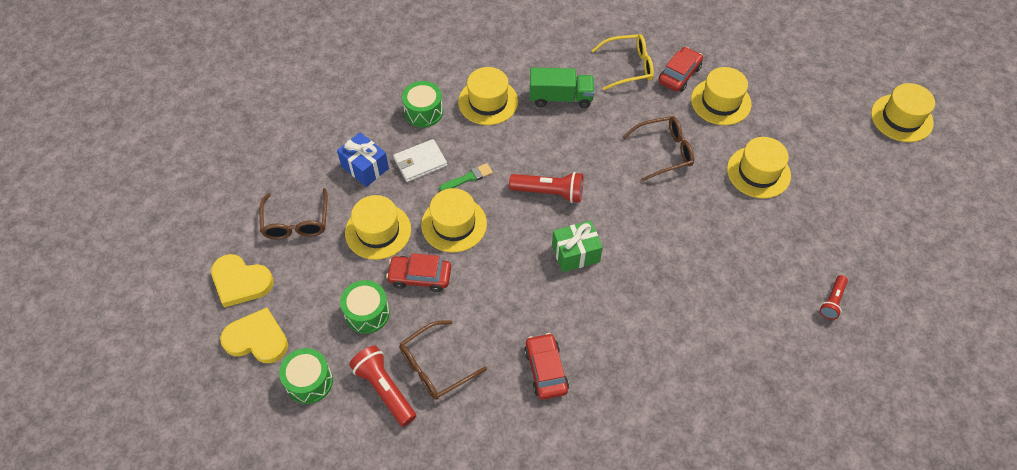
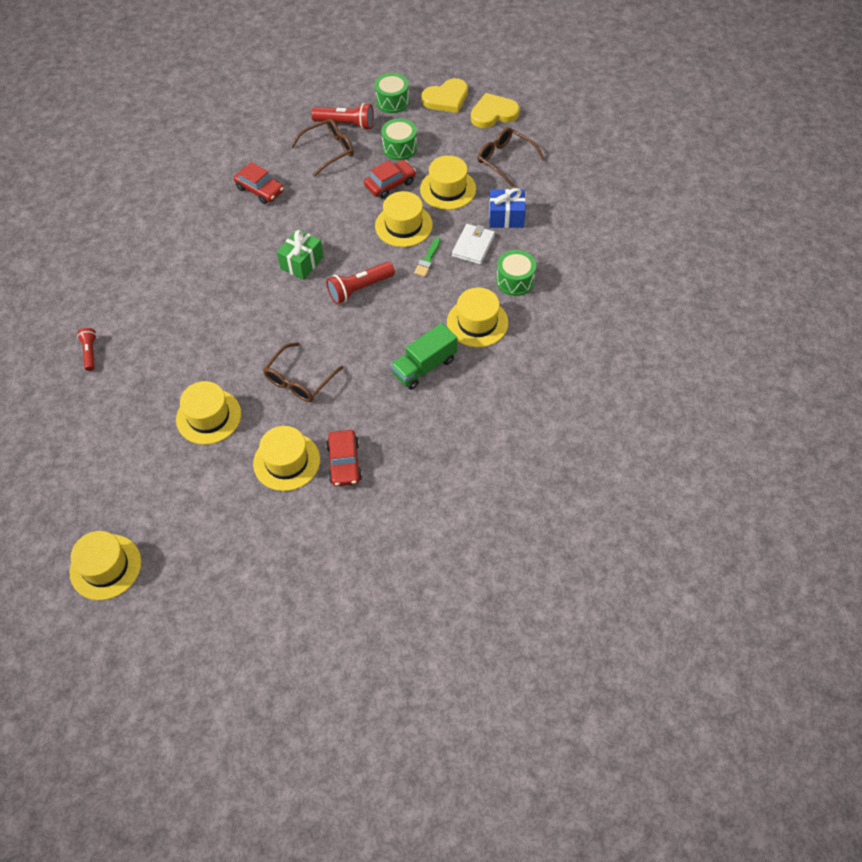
camera: 140 degrees right, 0 degrees up
(435, 366) = (329, 150): brown glasses -> brown glasses turned 45 degrees clockwise
(629, 66) = (395, 438): yellow glasses -> none

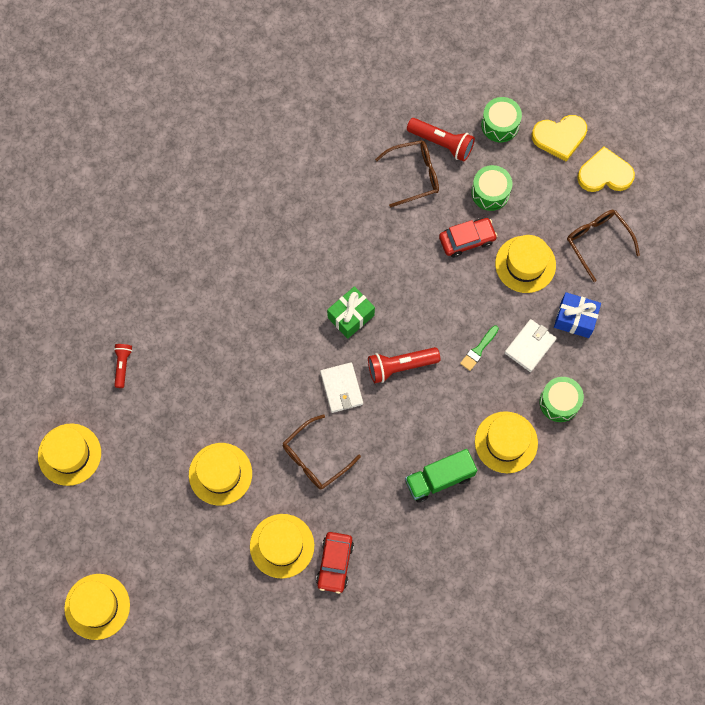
camera: 15 degrees right, 15 degrees up
(260, 190) = (330, 208): red car -> none
(309, 319) = (341, 388): none -> white wallet
(403, 225) = (466, 298): yellow hat -> yellow hat (69, 454)

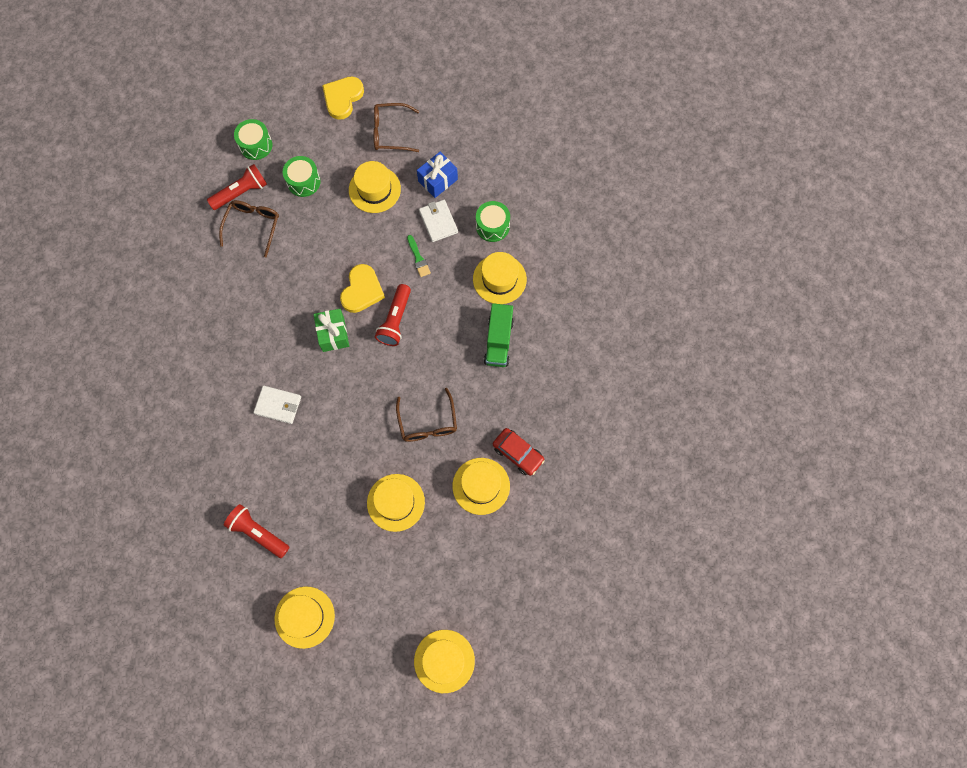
camera: 60 degrees left, 0 degrees up
(122, 365) = (258, 533): red flashlight -> red flashlight, size x1.63
(341, 388) = (385, 373): white wallet -> white wallet (278, 405)
(467, 240) = (329, 218): red car -> none
(559, 137) = (294, 111): yellow heart -> yellow heart (362, 290)

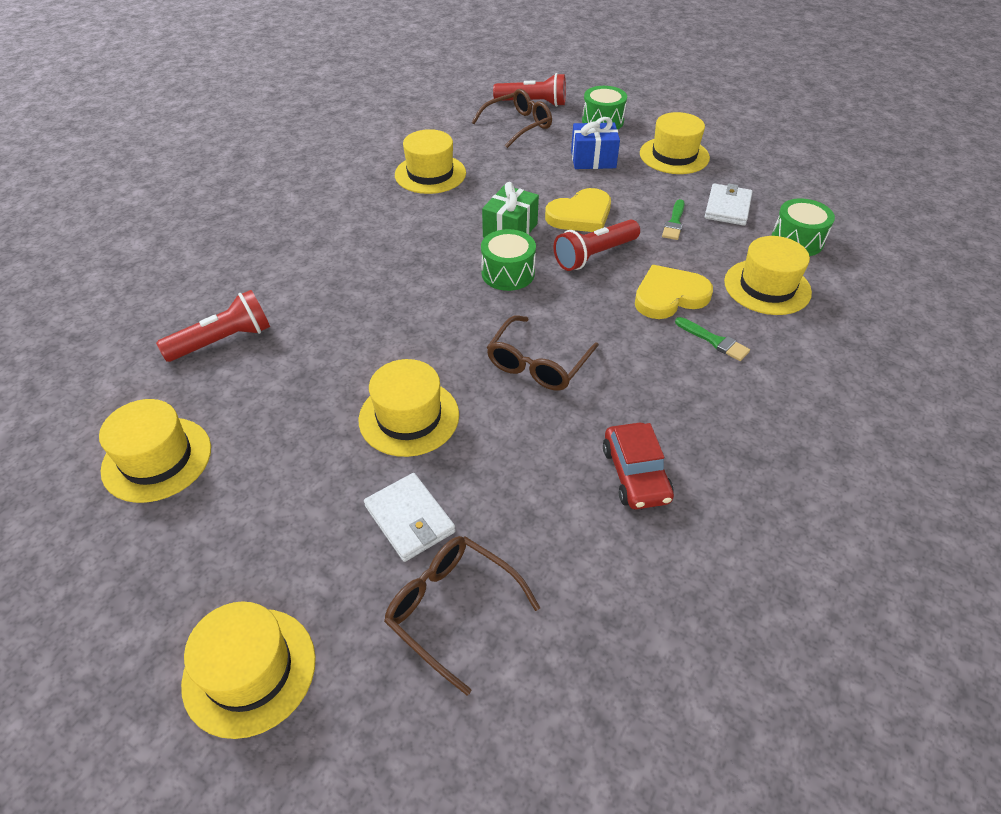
camera: 40 degrees right, 25 degrees down
(256, 145) = (581, 84): green drum -> green drum (508, 273)
(258, 533) = (223, 340): red flashlight -> red flashlight turned 75 degrees clockwise
(278, 405) = (384, 251): white wallet -> white wallet (409, 519)
(342, 98) = (701, 91): yellow heart -> yellow heart (669, 296)
(390, 132) = (732, 128): brown glasses -> brown glasses (452, 609)
(438, 180) = (757, 179): blue gift -> blue gift (593, 159)
(481, 486) = (543, 476): yellow hat -> yellow hat (430, 174)
(498, 341) = (714, 341): green truck -> green brush

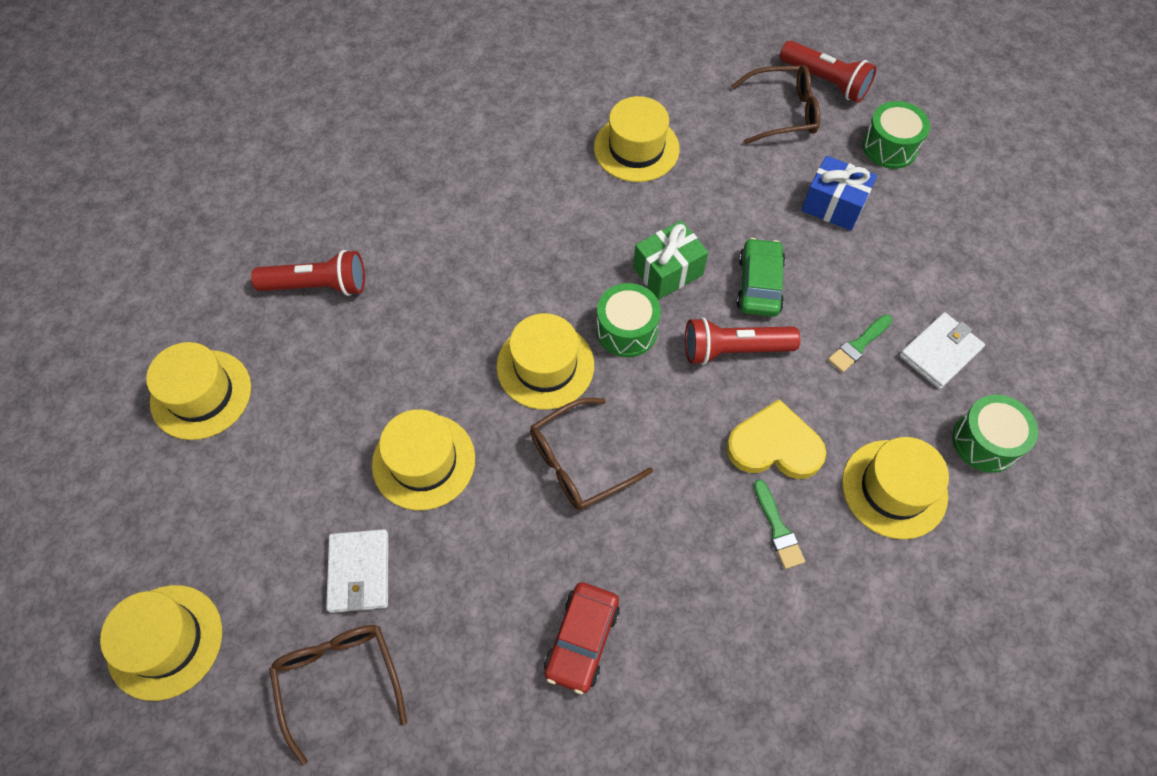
camera: 30 degrees right, 15 degrees up
(580, 215) = (759, 284): yellow heart -> green car
(674, 155) = (937, 241): yellow hat -> yellow hat (545, 365)

